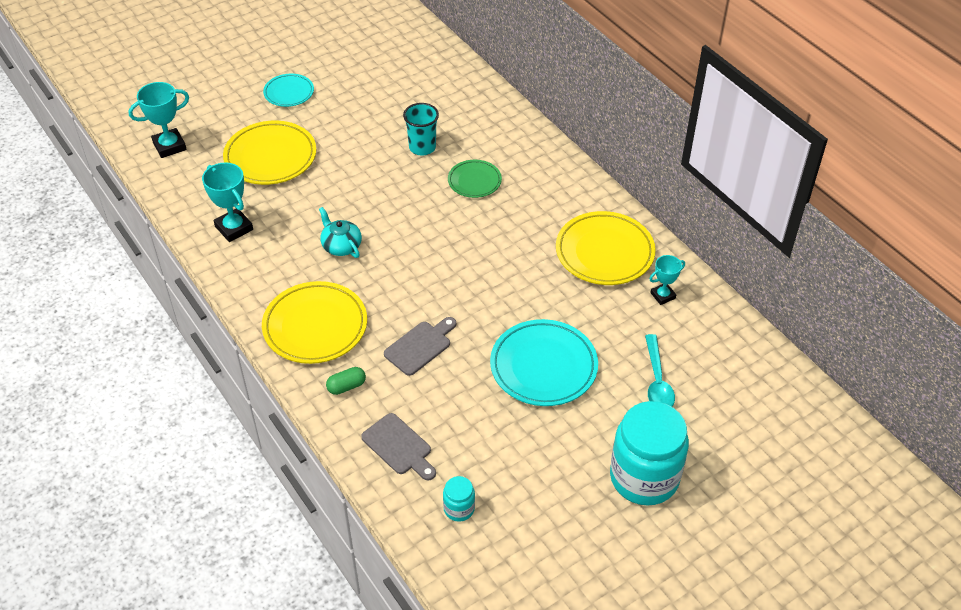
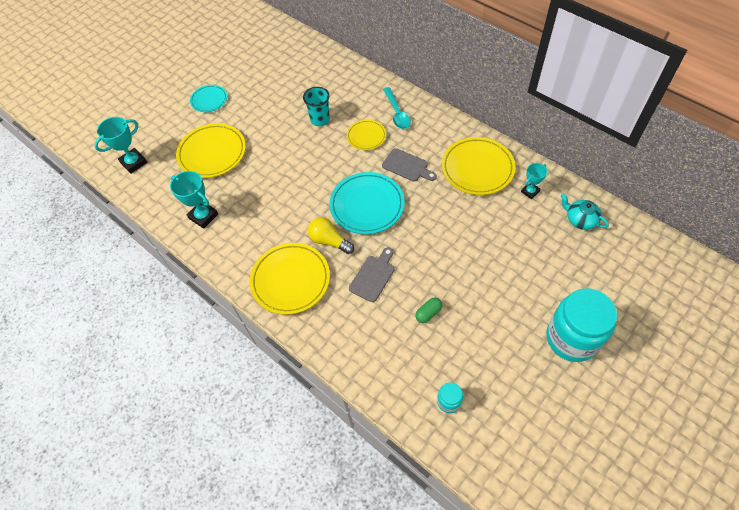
camera: 10 degrees left, 10 degrees up
(341, 246) = (288, 210): turquoise teapot -> turquoise teapot (580, 219)
(346, 386) = (330, 323): green capsule -> green capsule (428, 313)
(380, 293) = (329, 241): none -> yellow light bulb
(399, 447) = (386, 362): grey cutting board -> grey cutting board (407, 166)
(474, 181) = (366, 136): green plate -> yellow plate
(543, 366) = (467, 269): turquoise plate -> turquoise plate (367, 205)
(657, 381) = (551, 259): turquoise spoon -> turquoise spoon (397, 113)

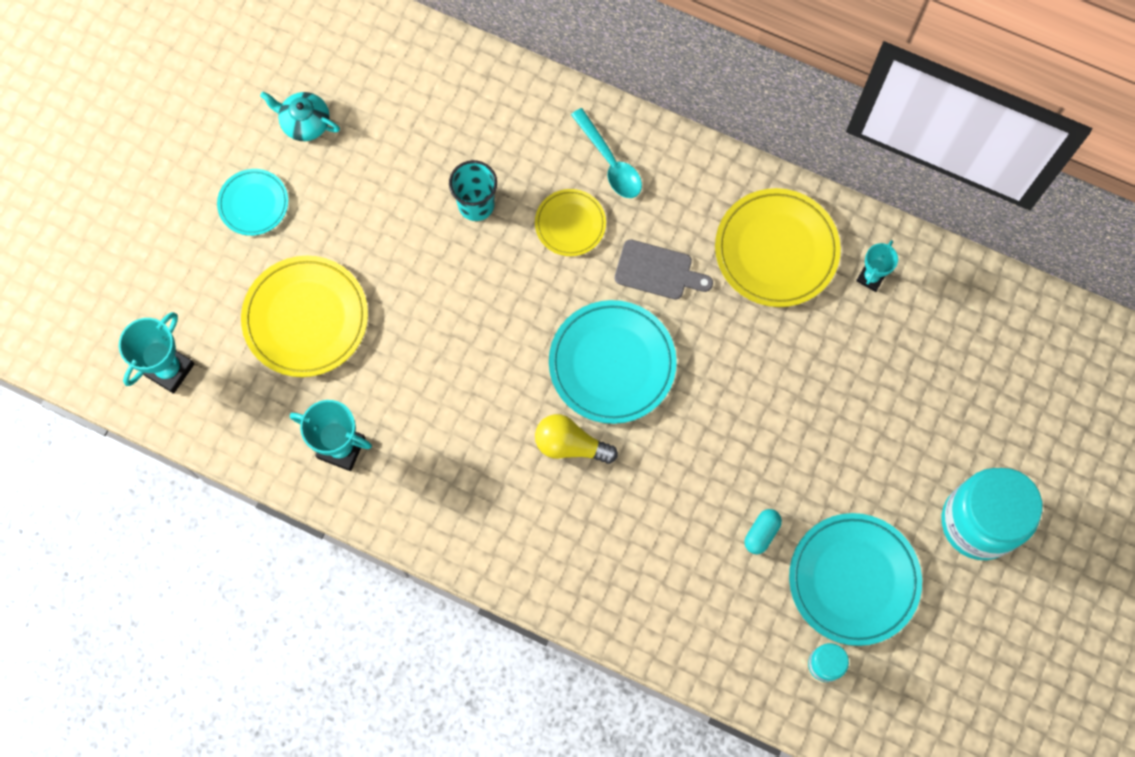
camera: 20 degrees left, 15 degrees up
(290, 280) = (530, 530): yellow plate -> none
(373, 276) = (660, 491): grey cutting board -> none
(428, 313) = (761, 533): green capsule -> turquoise capsule
(480, 354) = (853, 580): none -> turquoise plate
(580, 219) = (958, 313): turquoise teapot -> turquoise teapot (305, 122)

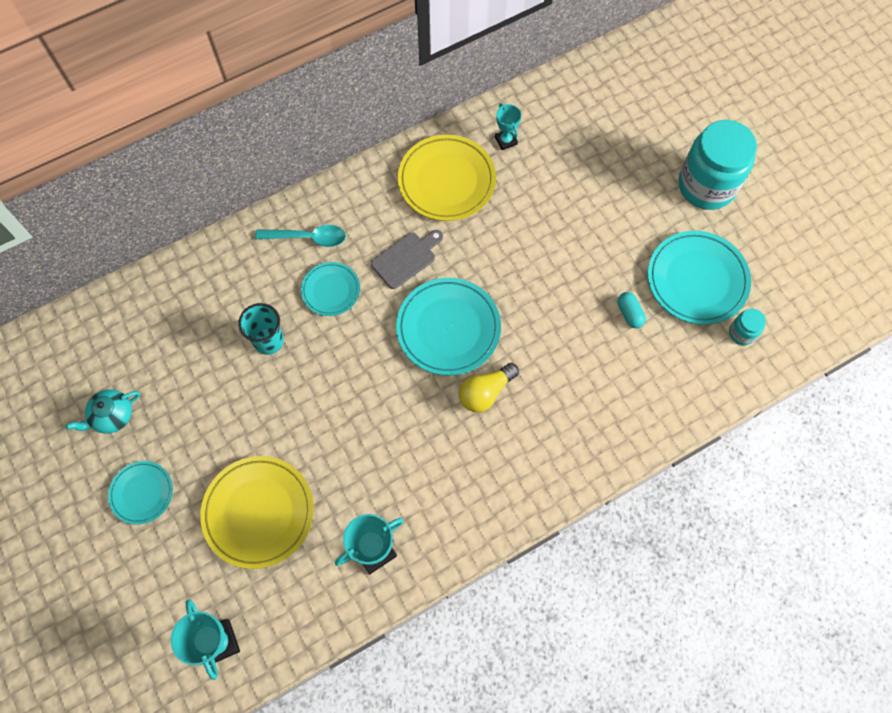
camera: 55 degrees left, 5 degrees down
(570, 224) = (331, 290): yellow plate -> turquoise plate

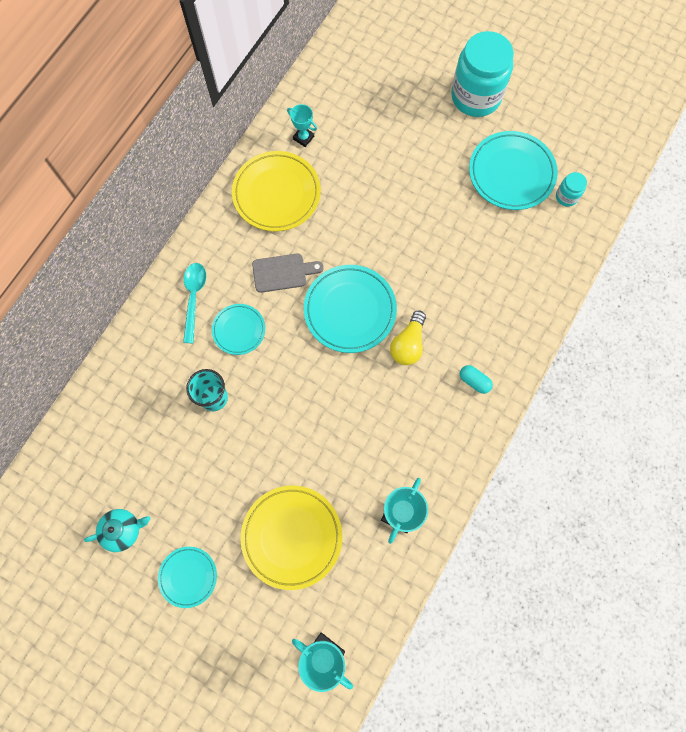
camera: 30 degrees left, 5 degrees up
(112, 416) = (123, 530): turquoise teapot -> turquoise teapot turned 135 degrees counterclockwise
(308, 238) = (194, 297): turquoise spoon -> turquoise spoon turned 60 degrees counterclockwise
(406, 258) = (283, 272): grey cutting board -> grey cutting board turned 60 degrees clockwise
(629, 313) = (478, 225): turquoise capsule -> turquoise capsule (474, 381)

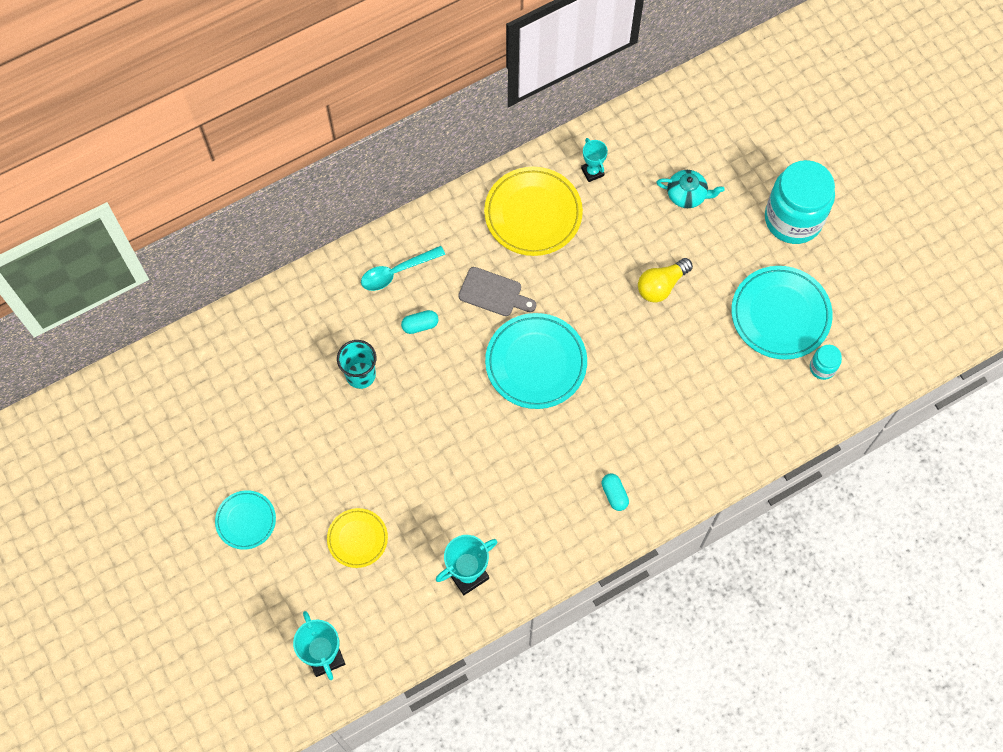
camera: 30 degrees right, 5 degrees down
(123, 530) = (212, 448): turquoise teapot -> turquoise teapot (687, 195)
(194, 297) = (396, 272): turquoise spoon -> turquoise spoon turned 150 degrees counterclockwise
(239, 330) = (420, 325): turquoise plate -> turquoise capsule
(292, 537) = (357, 539): yellow plate -> yellow plate, size x0.57
(408, 344) = (572, 425): yellow light bulb -> yellow light bulb (661, 285)

